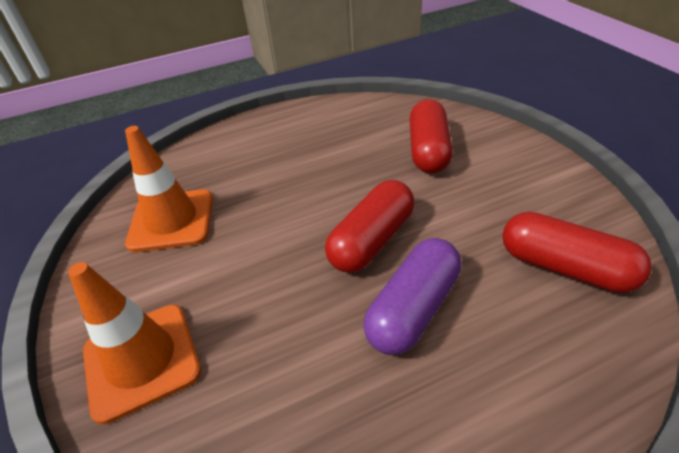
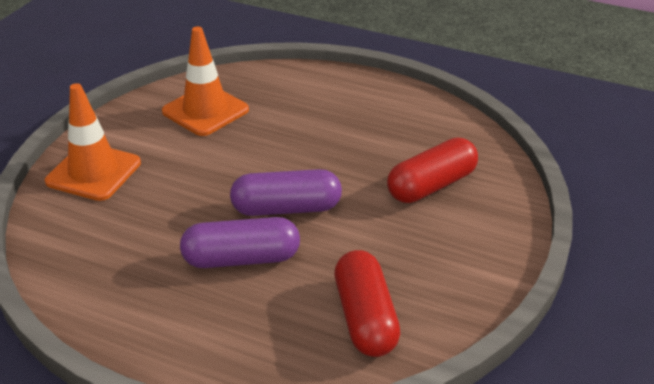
camera: 45 degrees right, 5 degrees down
(372, 240) = (286, 208): red capsule -> purple capsule

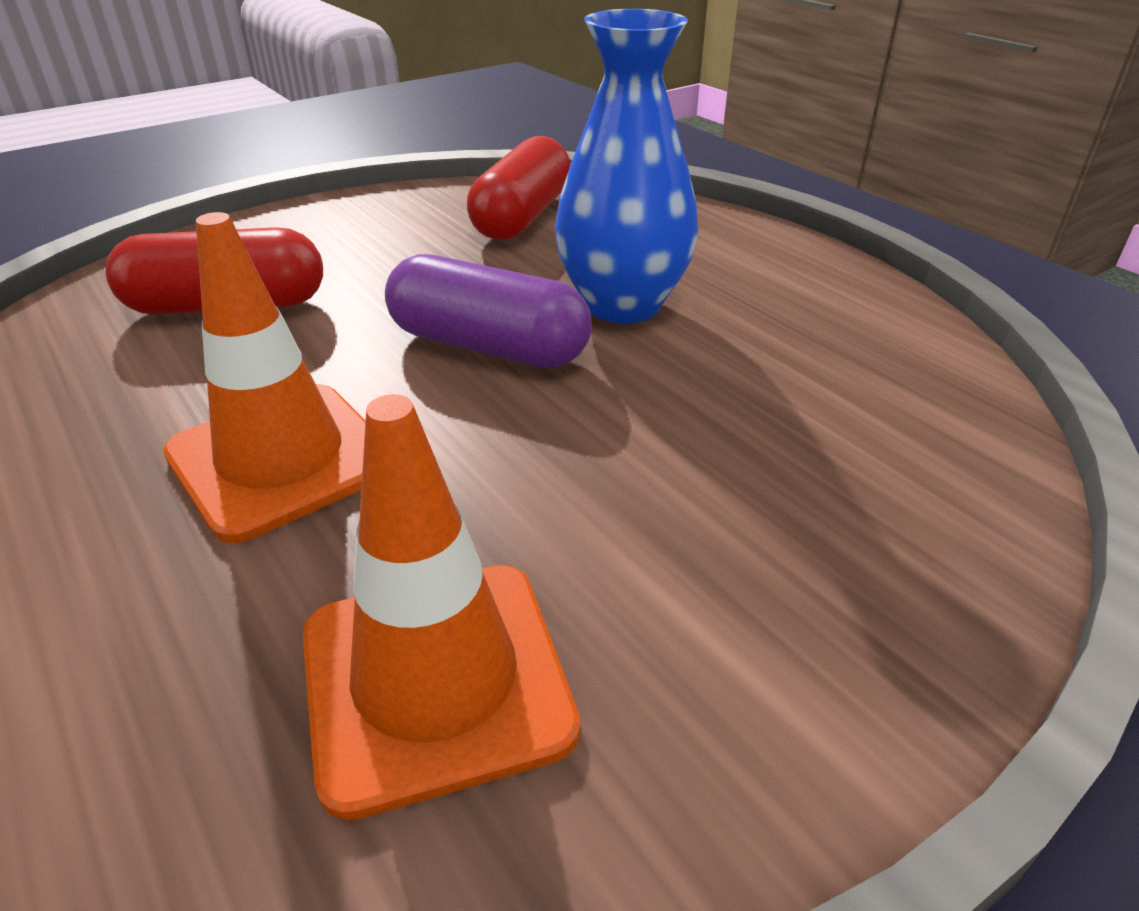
camera: 150 degrees left, 0 degrees up
(93, 172) = (863, 568): orange traffic cone -> orange traffic cone (281, 459)
(241, 259) = (622, 304): purple capsule -> blue vase

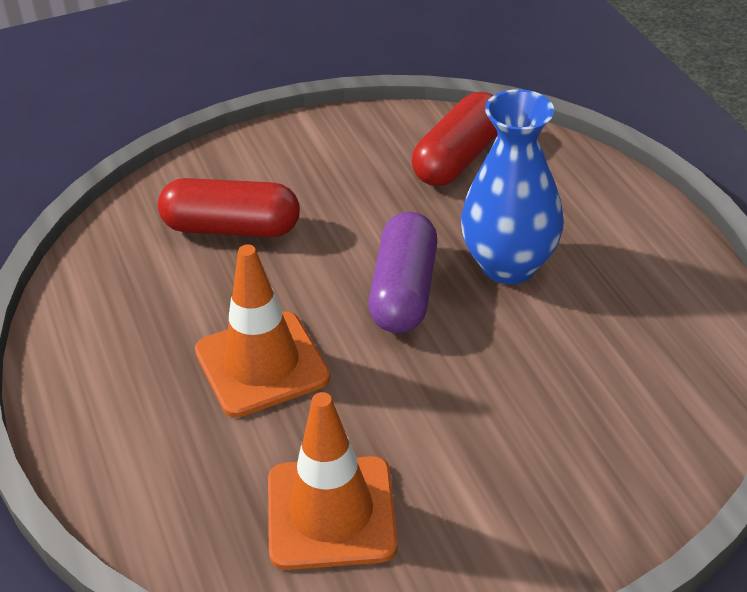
camera: 15 degrees right, 5 degrees up
(488, 346) = (403, 291): purple capsule -> purple capsule turned 60 degrees clockwise

